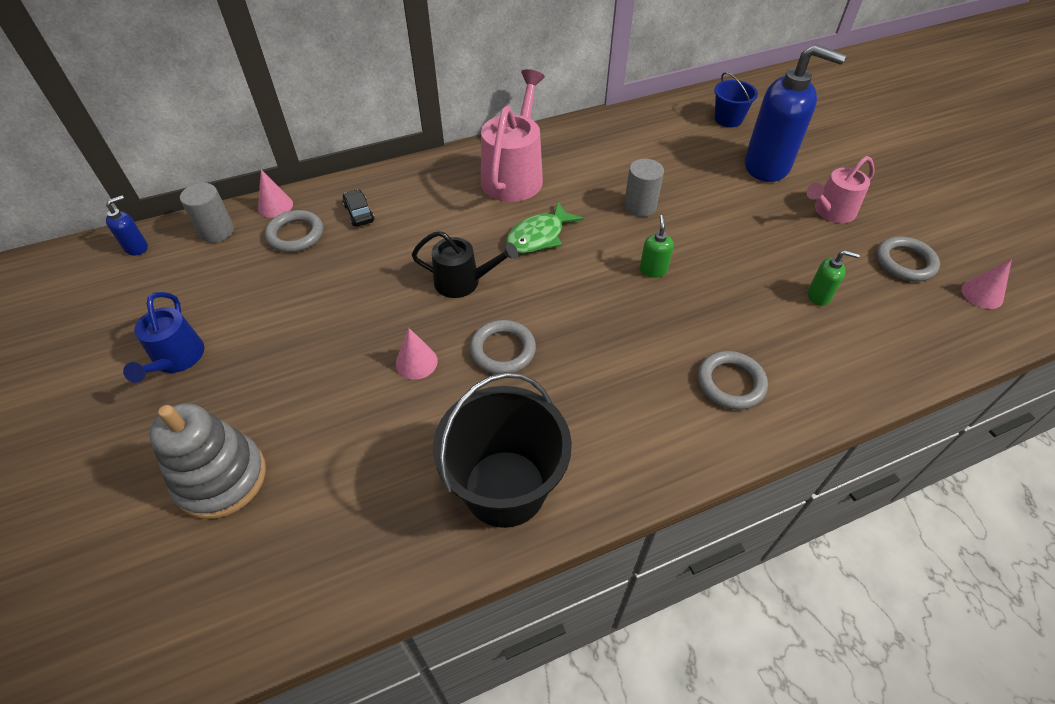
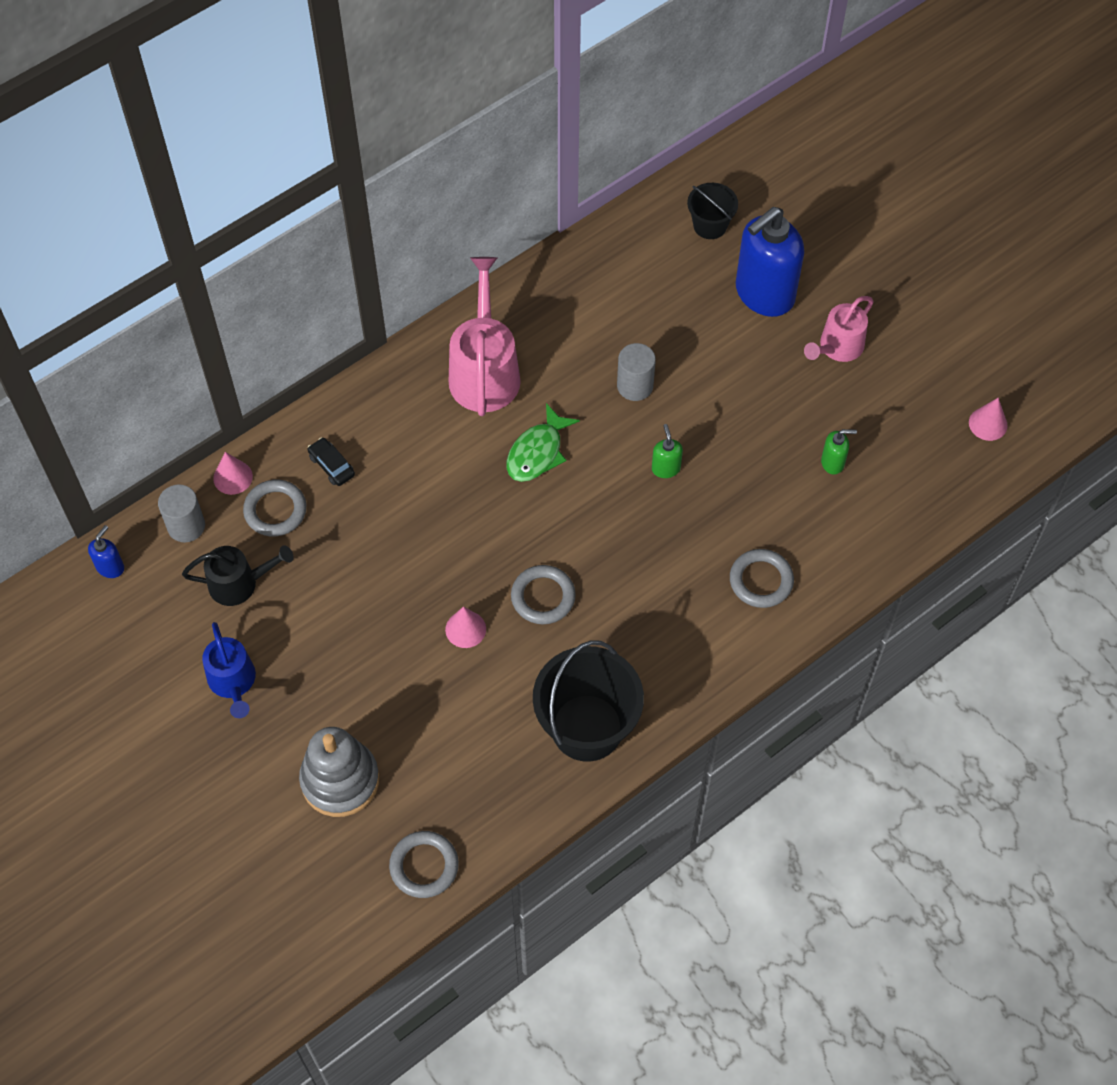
camera: 15 degrees left, 10 degrees up
(463, 282) = (477, 528): black watering can -> black watering can (239, 583)
(728, 119) = (710, 225): blue bucket -> black bucket
(767, 166) = (764, 294): blue soap dispenser -> blue soap dispenser turned 135 degrees clockwise
(905, 262) = (914, 400): grey ring -> grey ring (424, 866)

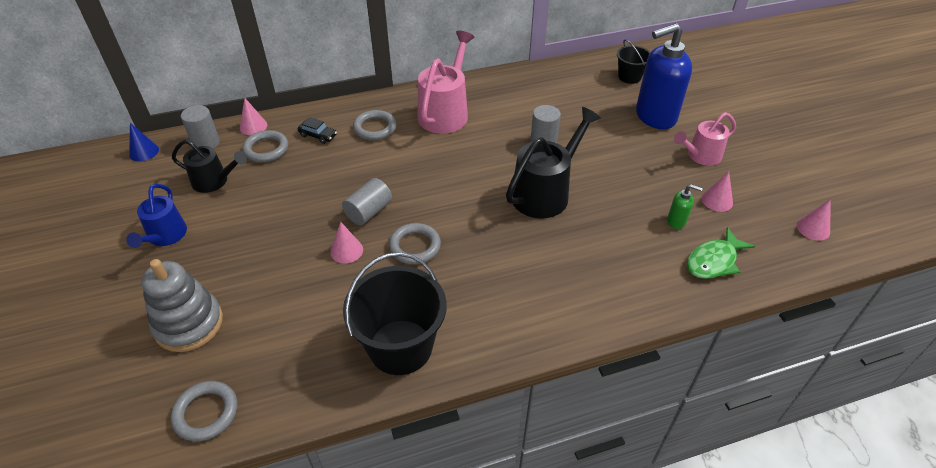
camera: 20 degrees right, 15 degrees down
(110, 567) = (144, 152): blue soap dispenser -> blue cone
(331, 465) = (318, 135): black car -> black car turned 135 degrees clockwise
(463, 566) = (368, 211): none -> grey cylinder
(537, 452) = (457, 161): green fish -> green fish (713, 261)
(666, 468) = (545, 193): green soap dispenser -> black watering can
(761, 580) = (591, 283): grey ring -> grey ring (375, 128)
(872, 415) = (717, 200): none -> pink cone

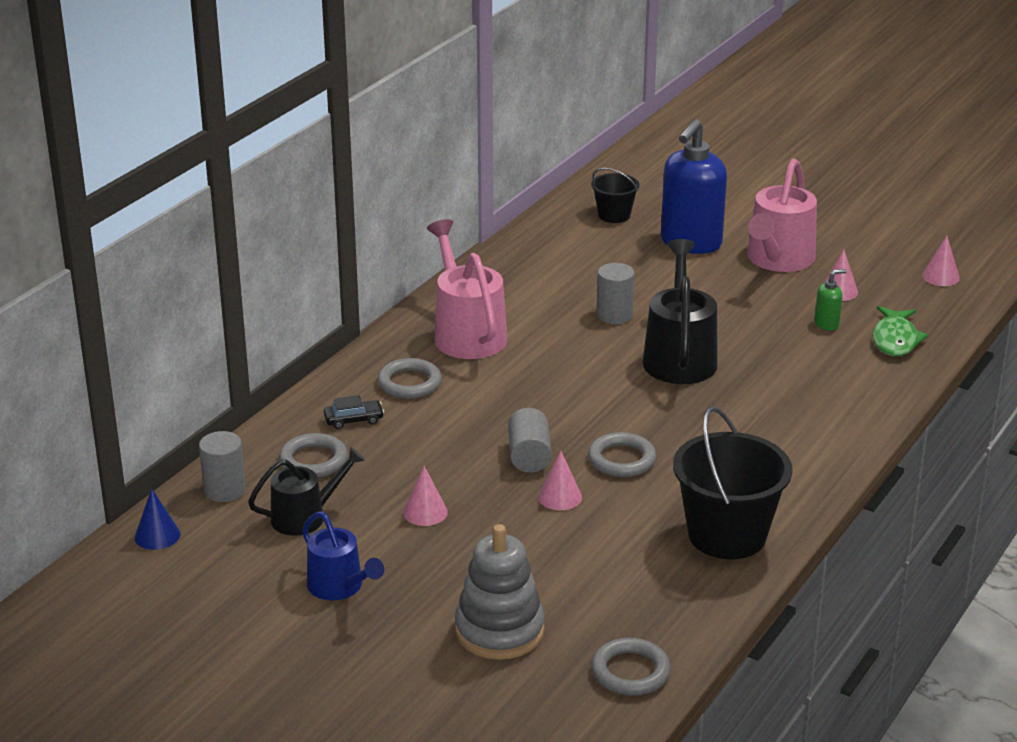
camera: 40 degrees left, 15 degrees down
(253, 126) = (255, 448): pink cone -> pink cone (425, 512)
(700, 156) = (778, 260): pink watering can -> pink watering can, size x1.60

